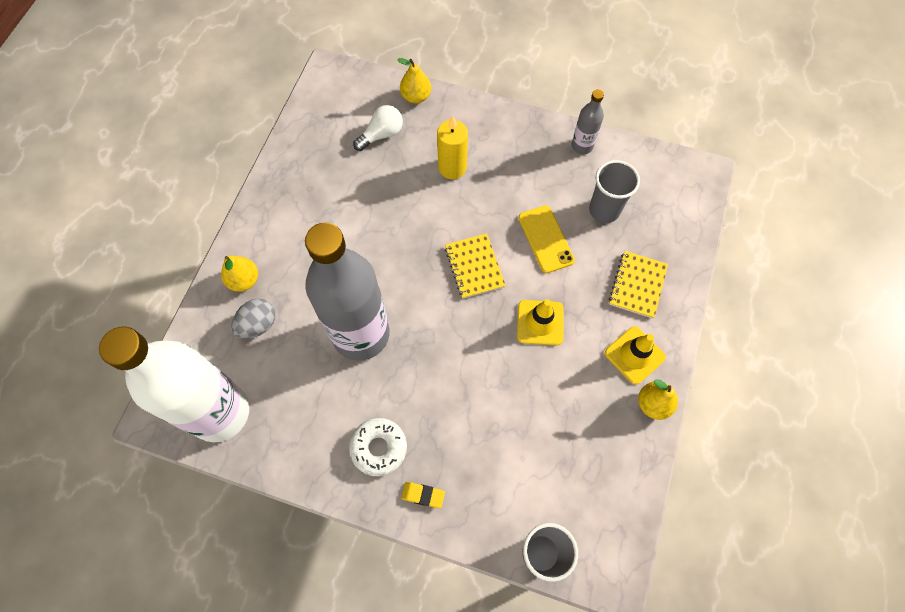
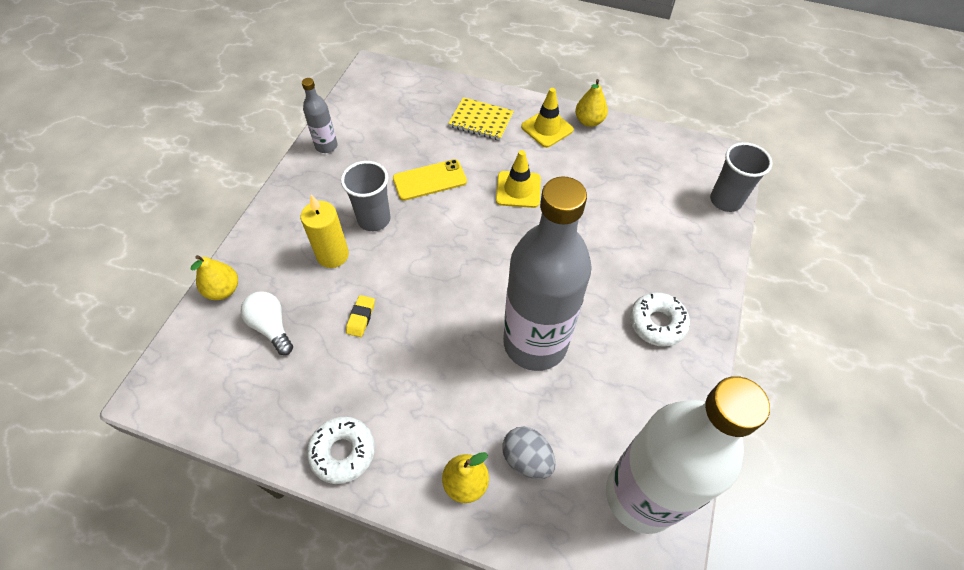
camera: 90 degrees left, 10 degrees down
(275, 196) = (343, 452): none -> white donut
(423, 495) = (695, 285): yellow eraser -> yellow eraser (361, 317)
(474, 267) = (457, 238): yellow notebook -> none
(604, 210) = (402, 136): grey cup -> grey cup (374, 219)

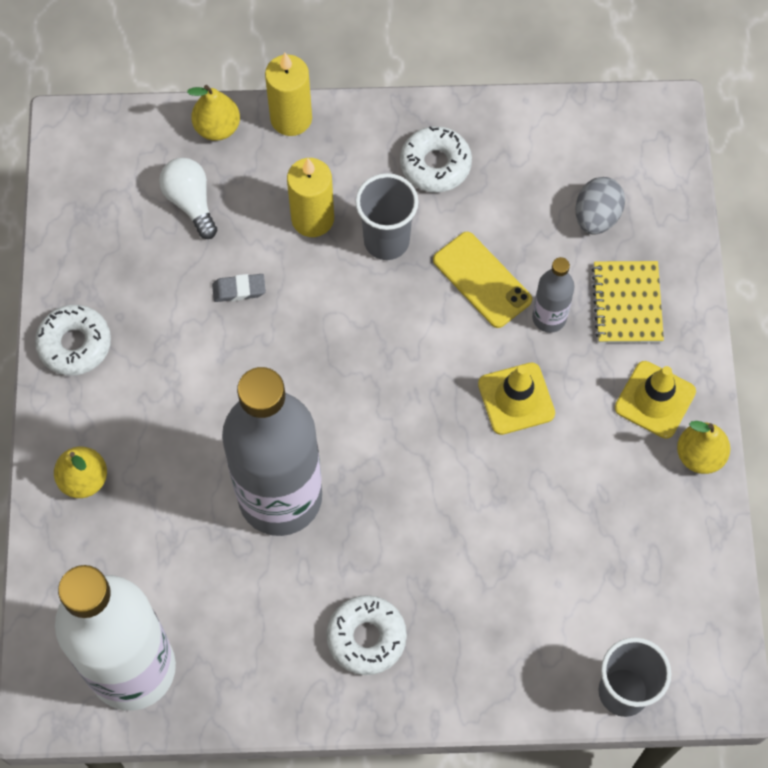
camera: 70 degrees right, 10 degrees up
(248, 243) = (291, 118): none -> yellow candle
(271, 327) = (190, 202): white light bulb -> white light bulb turned 60 degrees counterclockwise
(326, 146) = (483, 127): grey bottle -> grey bottle (549, 318)
(336, 177) = (435, 164): none -> white donut
(361, 317) = (239, 290): yellow eraser -> grey eraser
(527, 459) = (132, 534): grey egg -> grey egg (596, 216)

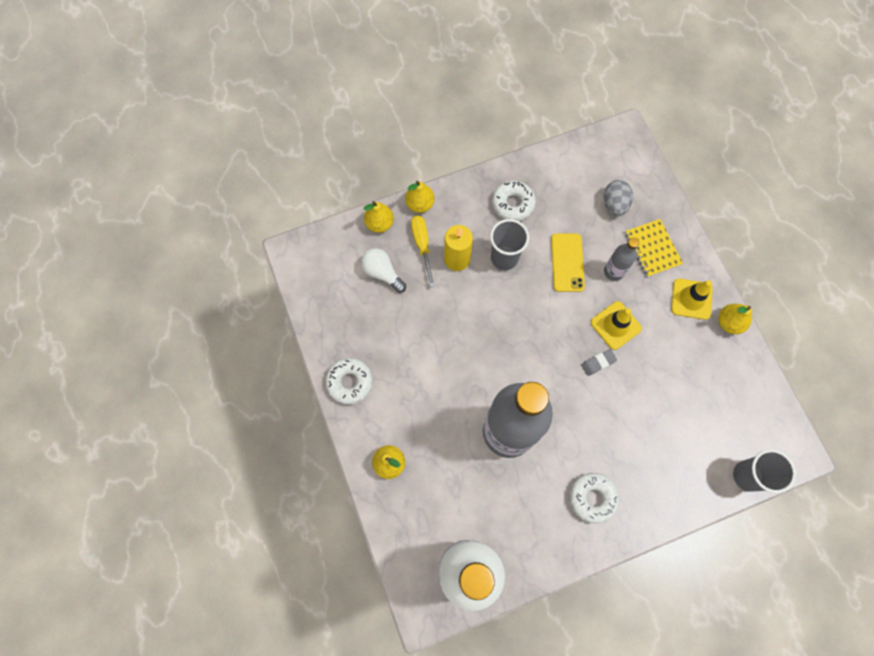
camera: 20 degrees left, 5 degrees up
(239, 290) = (432, 316): grey eraser -> grey eraser (598, 363)
(268, 181) = (422, 245): none -> yellow screwdriver
(291, 118) = (420, 204): yellow candle -> yellow pear
(482, 280) = (567, 262): yellow phone -> yellow phone turned 60 degrees clockwise

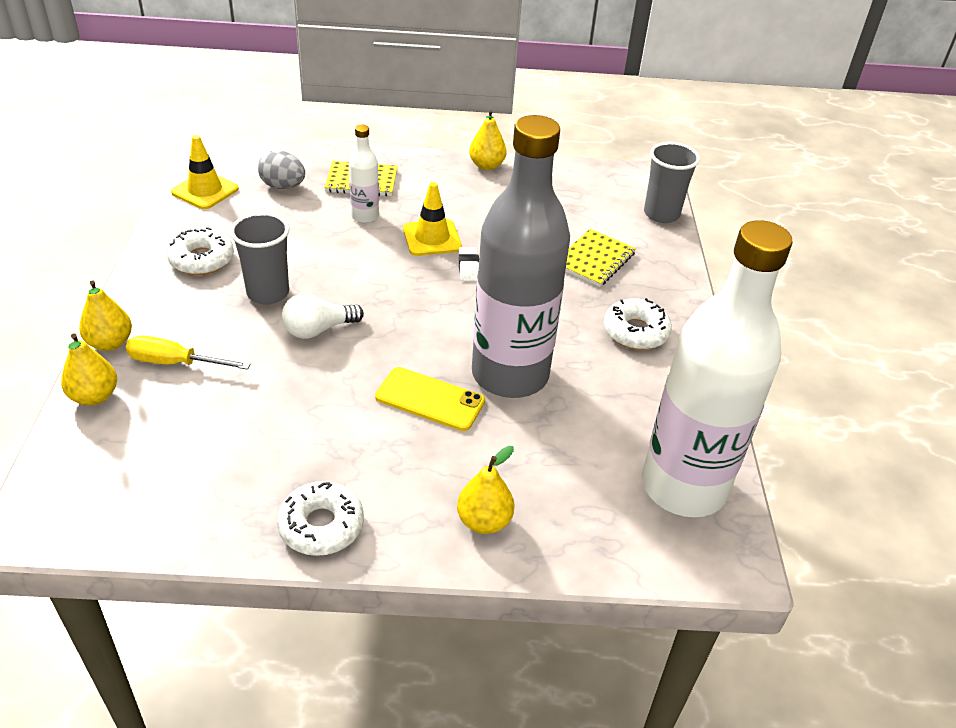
camera: 70 degrees left, 30 degrees down
(382, 273) = (176, 421): white light bulb -> white light bulb (318, 330)
(457, 259) = (229, 336): yellow candle -> none
(567, 262) = (322, 245): yellow phone -> yellow phone (430, 399)
(598, 363) = (468, 267): grey eraser -> white eraser
(613, 272) = (365, 216): grey bottle -> white bottle
(657, 444) = (594, 260): none -> yellow notebook
(691, 299) = (441, 178): yellow traffic cone -> yellow traffic cone (205, 191)

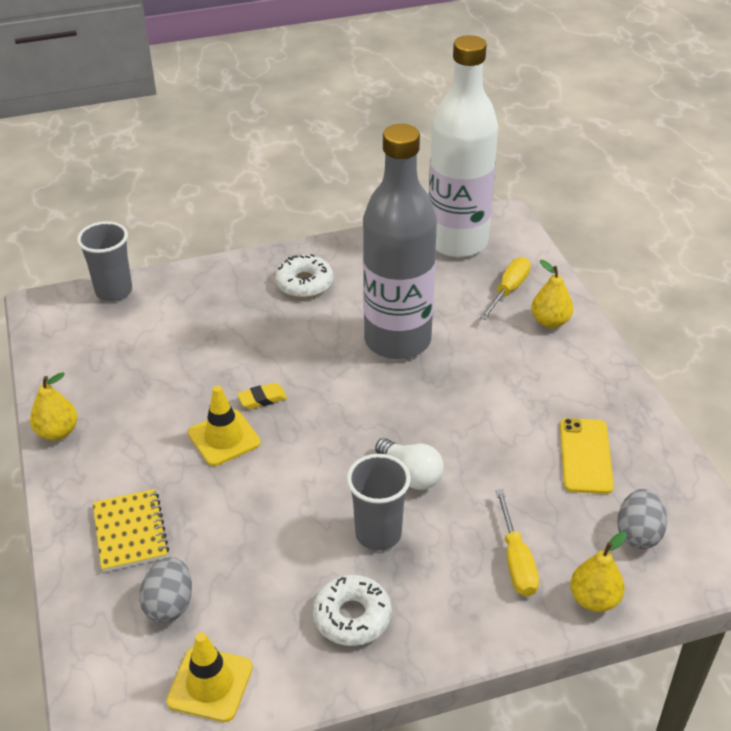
camera: 105 degrees left, 0 degrees up
(110, 343) = (523, 627): yellow pear -> none
(131, 459) = (638, 534): none -> grey egg
(321, 526) = (613, 397): white donut -> none
(365, 216) = (205, 504): white bottle -> none
(430, 399) = (453, 377): yellow phone -> yellow phone (585, 456)
(468, 267) = (262, 399): white eraser -> yellow eraser
(563, 503) = (508, 290): none -> yellow screwdriver
(594, 260) = (211, 321): yellow notebook -> none

